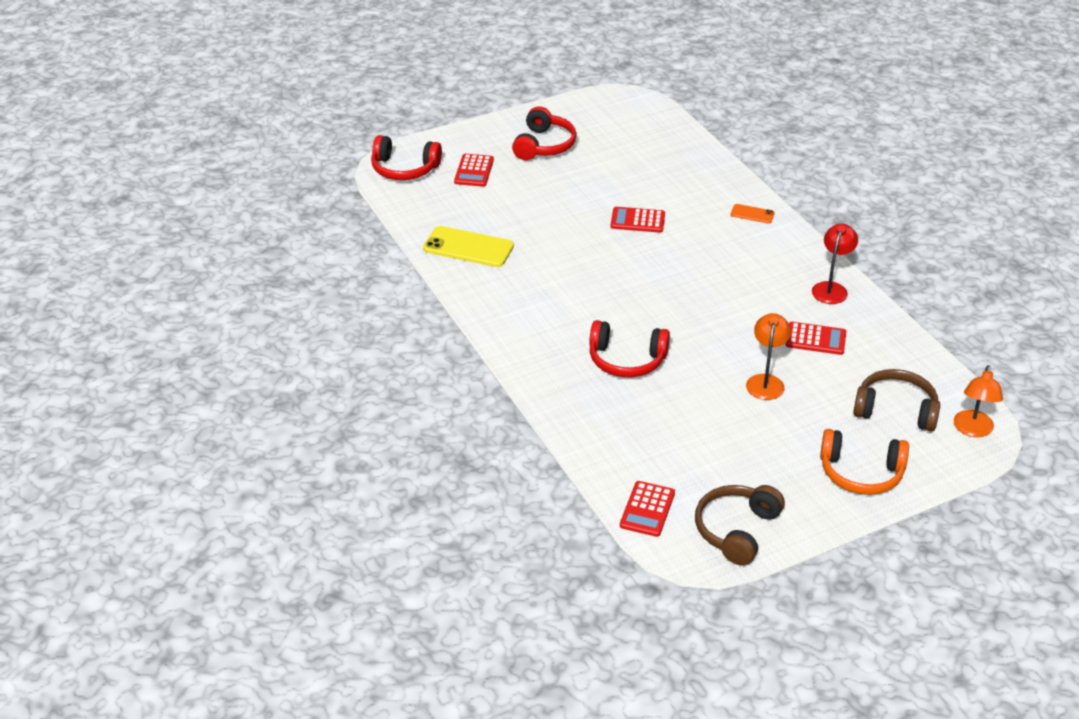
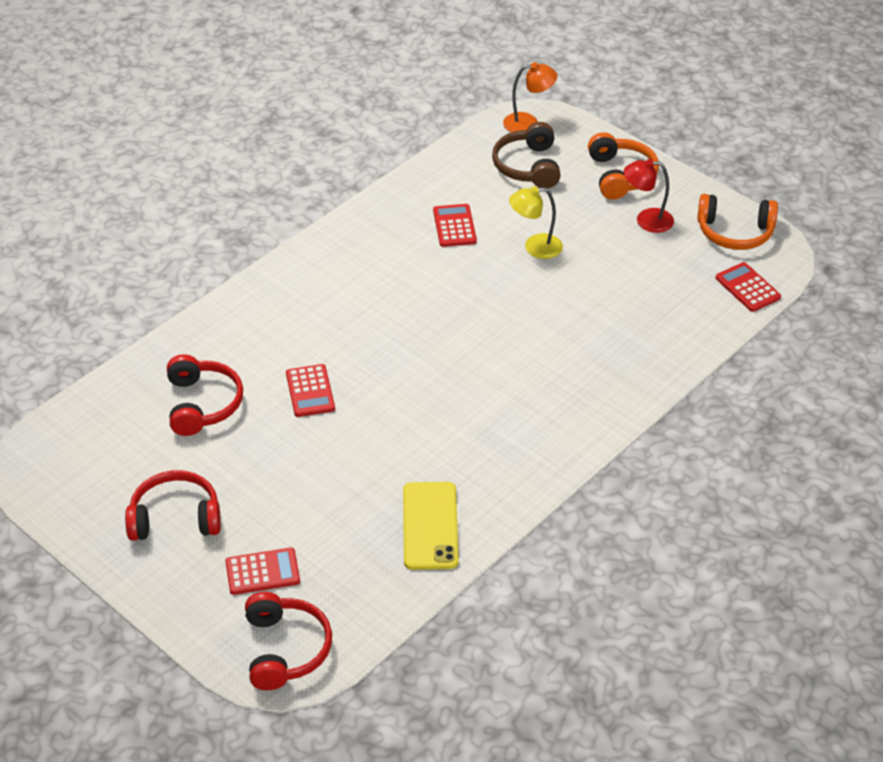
camera: 110 degrees left, 5 degrees up
(626, 360) = (558, 345): red headphones -> red headphones (203, 404)
(647, 509) = (747, 288): red calculator -> red calculator turned 120 degrees counterclockwise
(736, 530) = (735, 232): brown headphones -> orange headphones
(752, 214) = (258, 303): orange phone -> none
(765, 381) = (535, 247): orange lamp -> yellow lamp
(831, 288) = (368, 227): red lamp -> red lamp (646, 220)

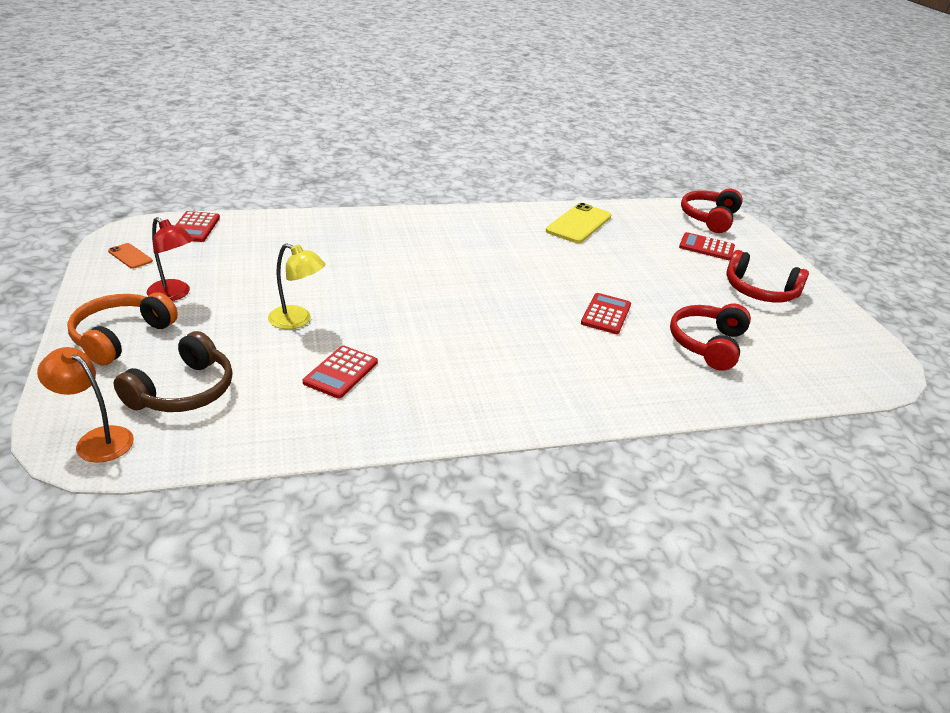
camera: 150 degrees left, 10 degrees down
(735, 232) = (130, 256): orange headphones -> orange phone

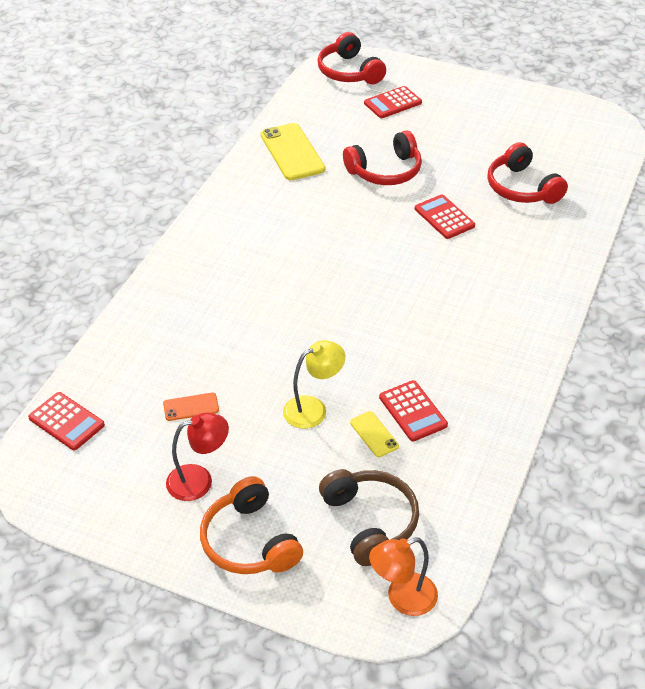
camera: 50 degrees left, 10 degrees up
(130, 256) = (89, 492): orange phone -> orange phone (191, 407)
(293, 360) = (374, 434): none -> yellow phone
(759, 291) = (476, 117): red headphones -> red headphones (385, 171)

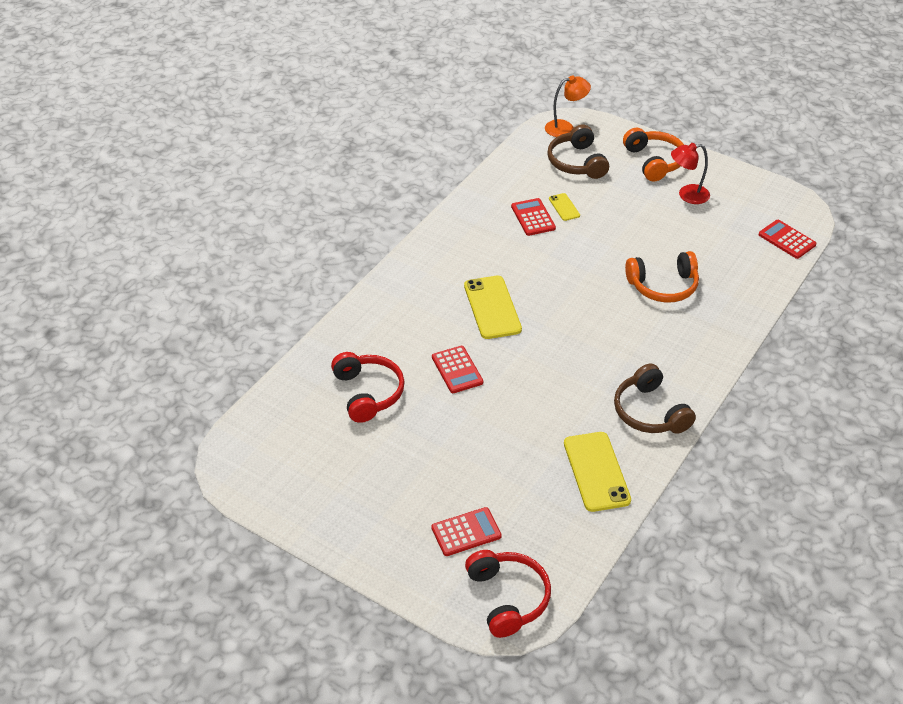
camera: 170 degrees left, 0 degrees up
(191, 407) = (695, 238): orange phone -> none
(233, 334) = (663, 286): none -> orange headphones
(246, 202) = (649, 412): none -> brown headphones
(313, 408) = (605, 227): yellow lamp -> none
(385, 171) = (500, 432): red headphones -> none
(429, 284) = (492, 307): none -> yellow phone

